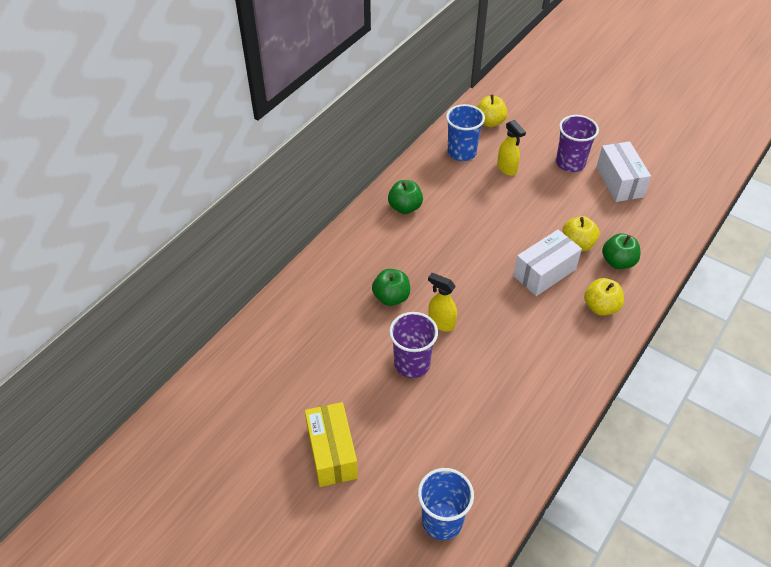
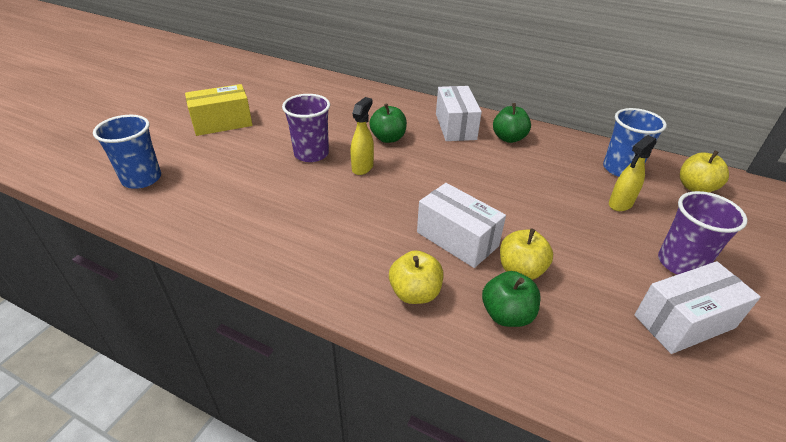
camera: 80 degrees right, 10 degrees down
(377, 241) = (455, 126): none -> white box

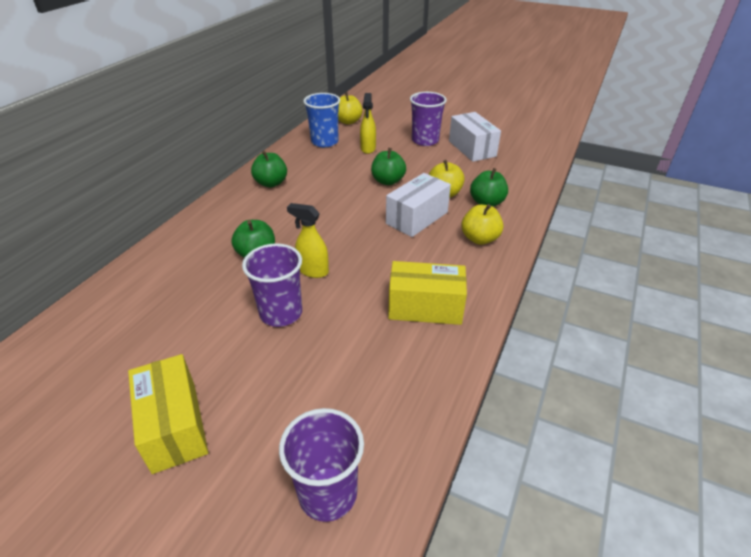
camera: 90 degrees left, 0 degrees up
(142, 179) = (328, 493): blue cup -> purple cup
(298, 234) = (425, 307): none -> yellow box
(455, 126) = (242, 210): white box -> none
(539, 219) = (388, 181): none -> green apple
(620, 204) = (368, 149): yellow spray bottle -> yellow spray bottle turned 45 degrees clockwise

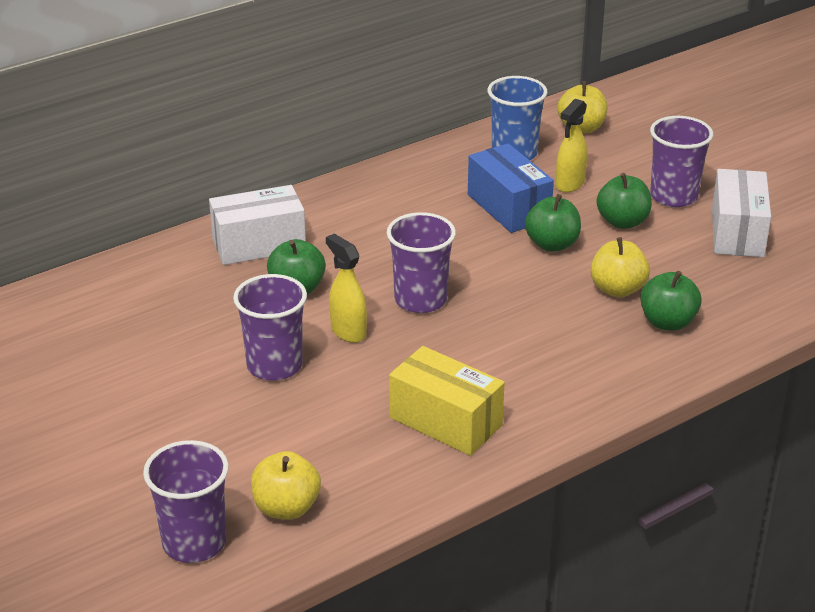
camera: 30 degrees right, 5 degrees down
(174, 426) = (97, 432): yellow box -> none
(271, 183) = (387, 197): green apple -> green apple (622, 222)
(342, 235) = (420, 300): none -> purple cup
(346, 169) = (508, 207): none -> blue box
(417, 218) = (543, 310): white box -> white box (259, 244)
(479, 239) = (602, 367): yellow apple -> yellow apple (286, 508)

